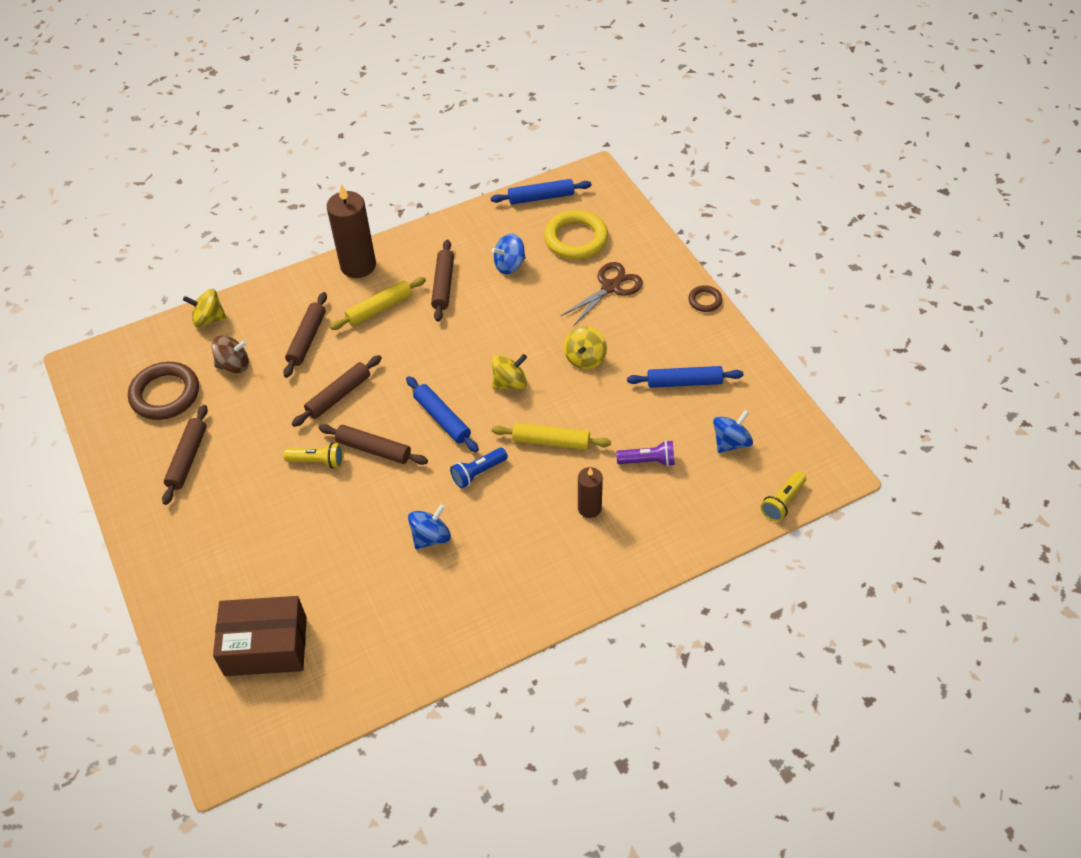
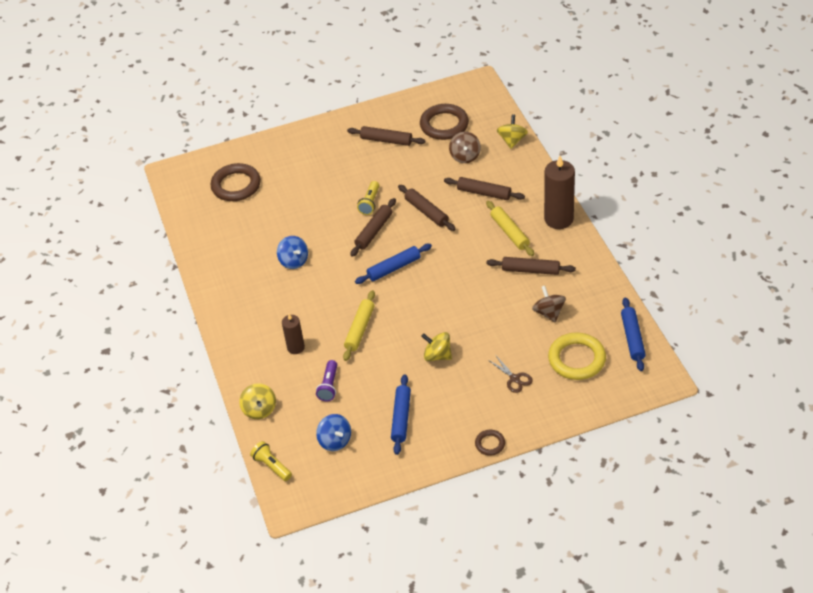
camera: 100 degrees right, 5 degrees down
(266, 646) = (236, 185): brown box -> brown ring
(478, 472) = (341, 287): blue flashlight -> none
(509, 265) = (549, 312): blue spinning top -> brown spinning top
(510, 383) = (421, 308): yellow spinning top -> yellow spinning top (259, 409)
(610, 287) = (514, 378): brown scissors -> brown scissors, size x0.64

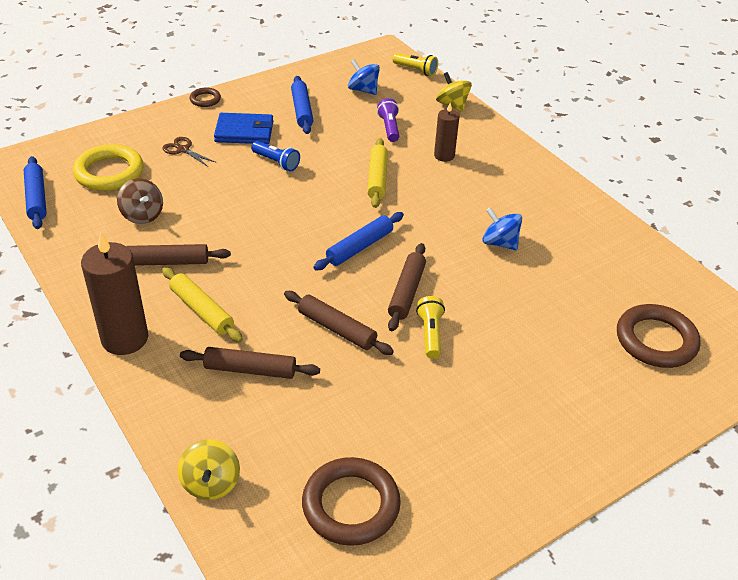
camera: 160 degrees right, 5 degrees down
(386, 140) = (450, 455): brown rolling pin -> none
(437, 355) = (276, 162): yellow spinning top -> blue flashlight
(459, 395) = (244, 132): none -> blue wallet
(465, 156) = (295, 437): brown spinning top -> none

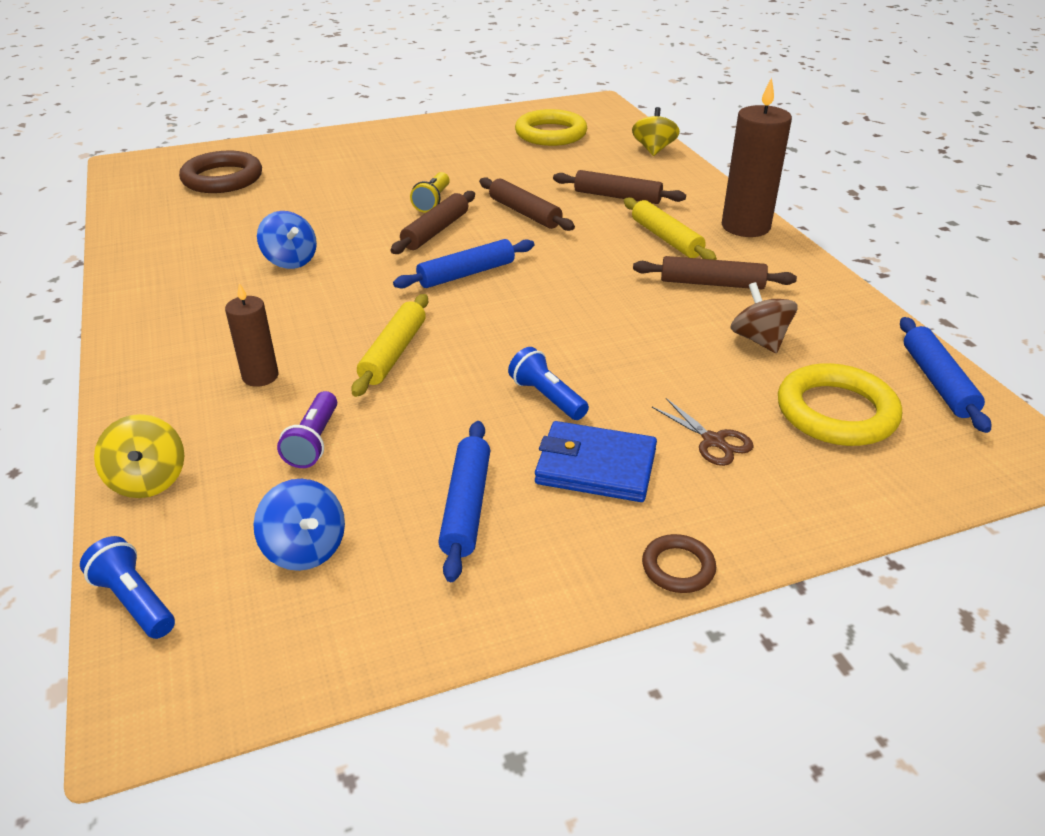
camera: 165 degrees left, 5 degrees down
(351, 505) = (551, 134): brown ring -> yellow ring
(416, 70) = (135, 601): yellow flashlight -> blue flashlight

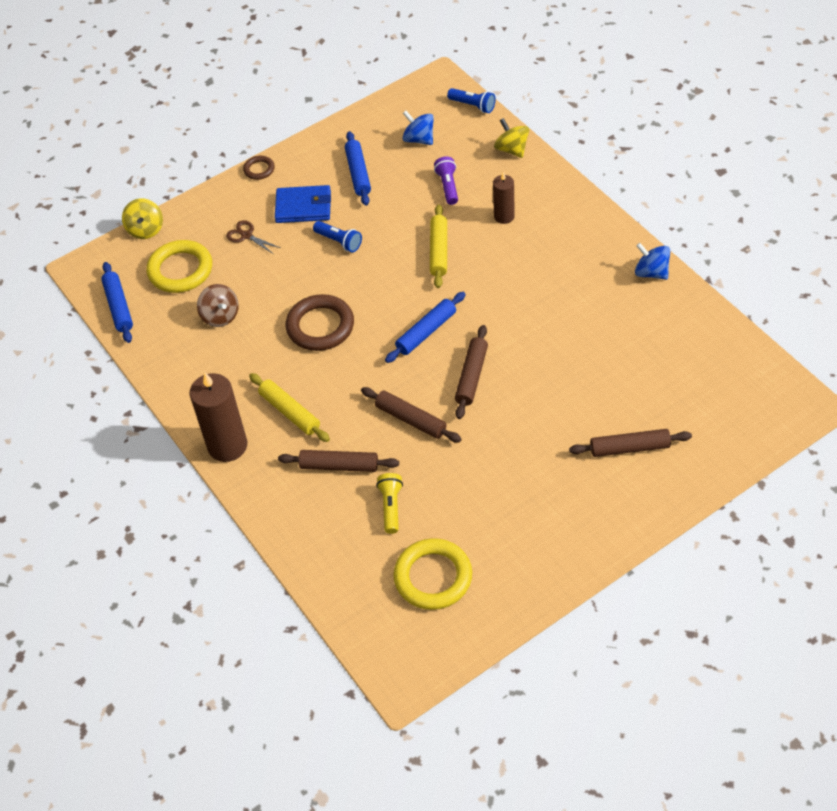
camera: 170 degrees right, 15 degrees up
(222, 178) = (697, 405): brown ring -> brown ring (320, 326)
(290, 260) = (558, 314): blue spinning top -> blue spinning top (651, 272)
(432, 201) = (494, 417): yellow flashlight -> yellow flashlight (391, 507)
(653, 149) = (319, 568): yellow spinning top -> yellow spinning top (146, 229)
(711, 283) = (252, 365): brown rolling pin -> brown rolling pin (630, 448)

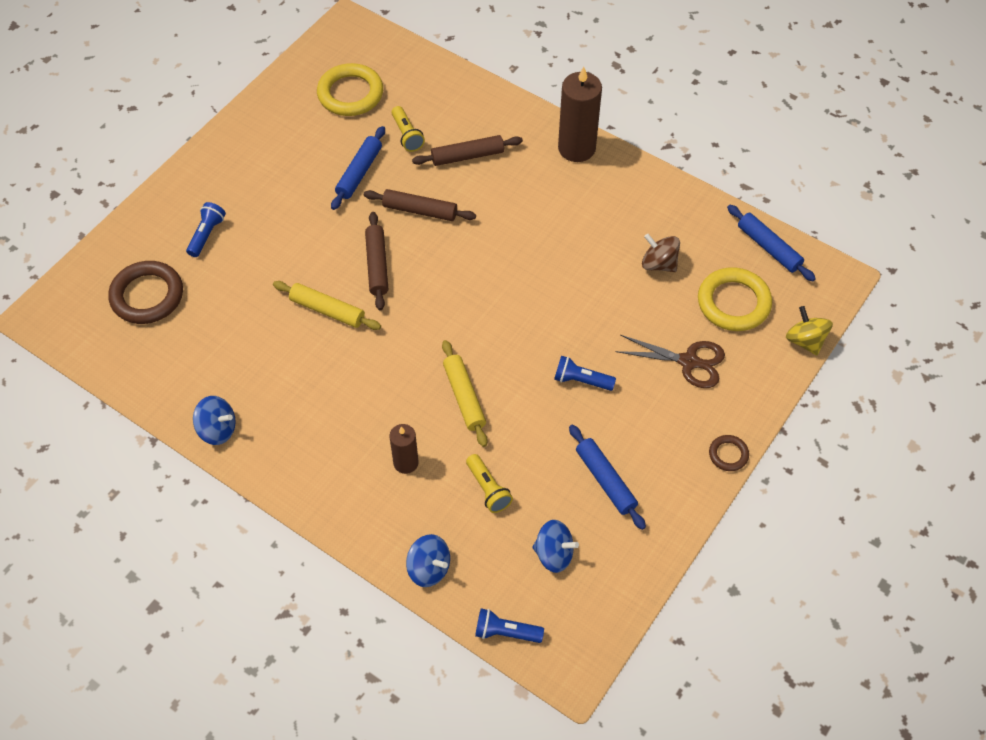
camera: 155 degrees right, 5 degrees up
(246, 235) = (688, 361): brown scissors -> brown scissors, size x1.56
(290, 412) = (536, 190): yellow rolling pin -> yellow rolling pin (327, 310)
(303, 207) = (646, 415): blue wallet -> none
(320, 326) = (551, 278): brown ring -> brown ring (147, 296)
(426, 332) = (440, 299): blue rolling pin -> blue rolling pin (359, 173)
(448, 186) = (488, 489): purple flashlight -> yellow flashlight
(512, 149) = (429, 568): yellow spinning top -> blue spinning top
(630, 448) = (207, 235): brown rolling pin -> blue flashlight

